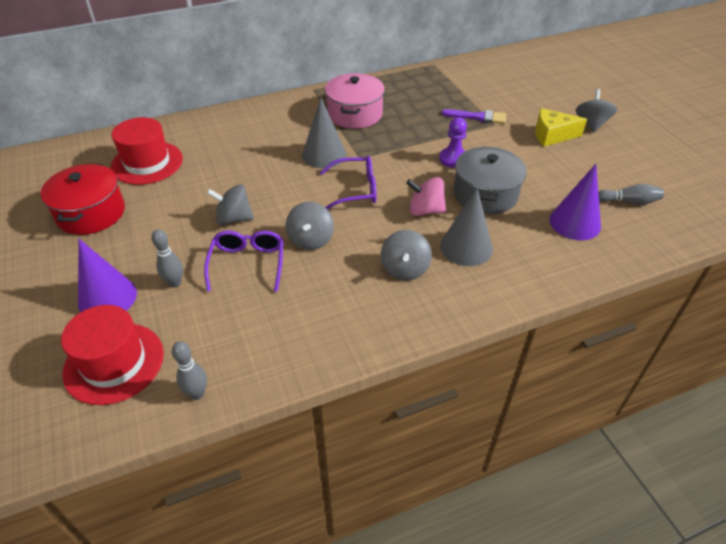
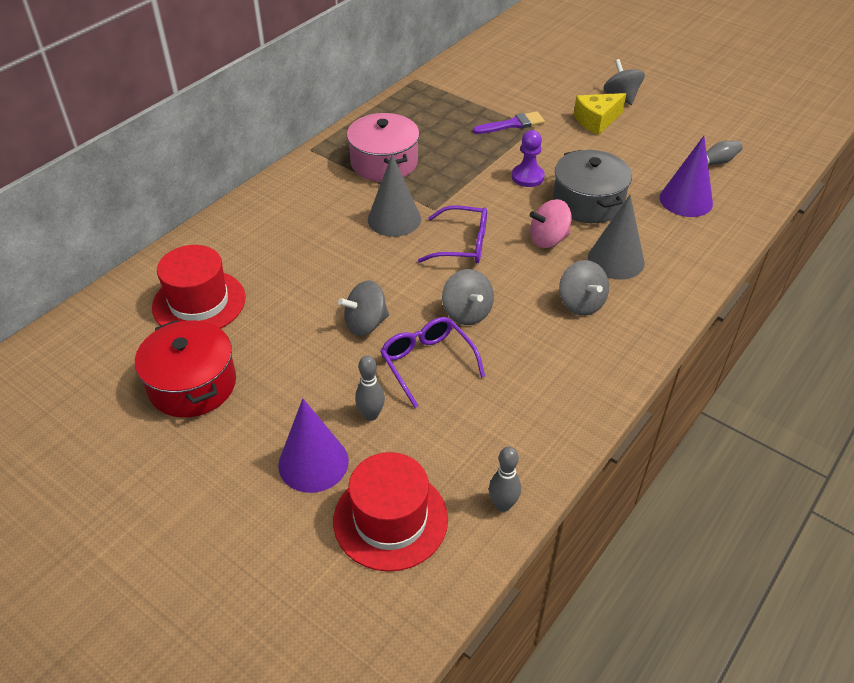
camera: 30 degrees left, 0 degrees up
(355, 190) = (462, 244): purple glasses -> purple glasses turned 45 degrees clockwise

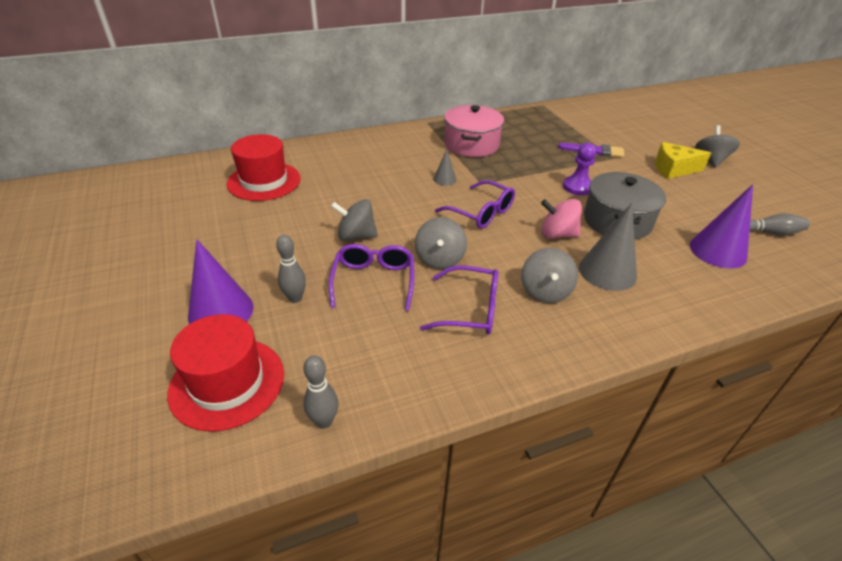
camera: 30 degrees right, 5 degrees down
(192, 384) = (205, 226): red pot -> none
(394, 219) = (444, 179): grey cone -> grey cone, size x0.51
(534, 350) = (470, 309): none -> purple glasses

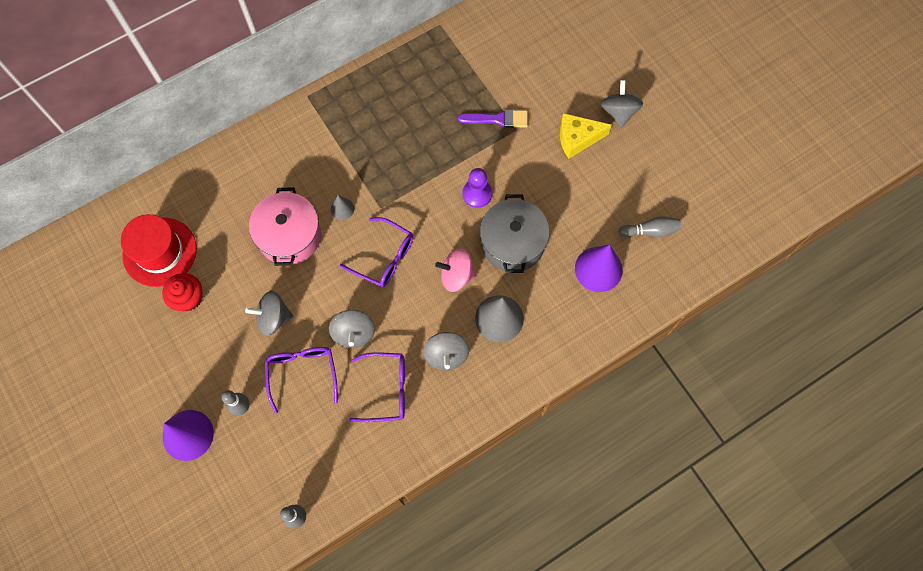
camera: 10 degrees left, 30 degrees up
(227, 382) = (220, 500): red hat -> none
(276, 211) = (188, 298): none -> red cupcake
(471, 144) = (363, 135): pink pot -> pink pot (289, 236)

